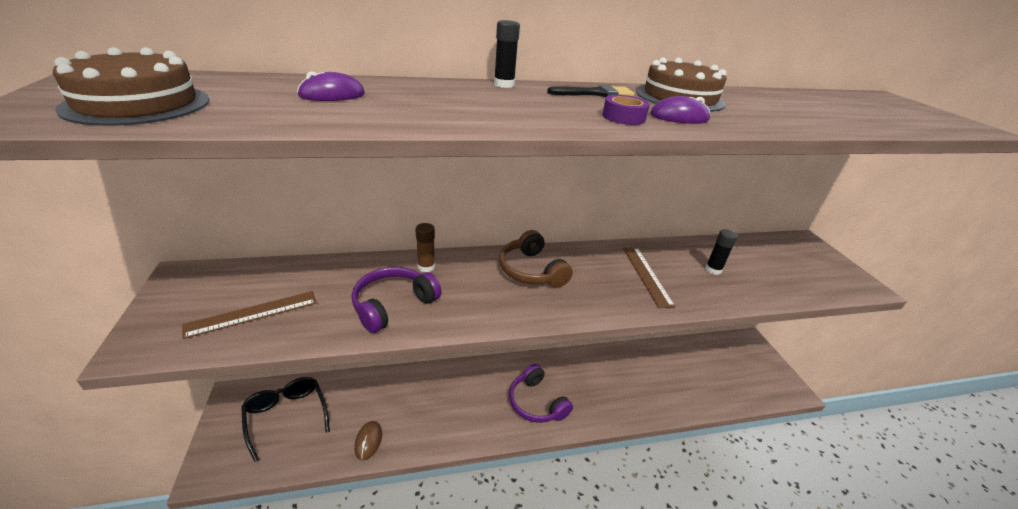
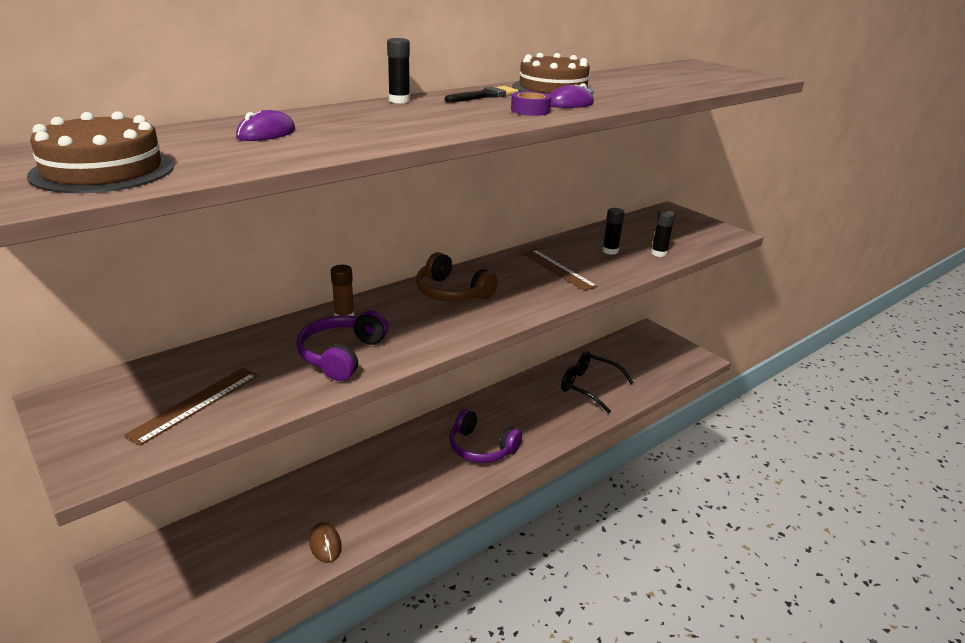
camera: 25 degrees left, 5 degrees down
(286, 416) = (206, 560): black glasses -> black glasses (588, 386)
(766, 287) = (659, 253): none -> black glue stick

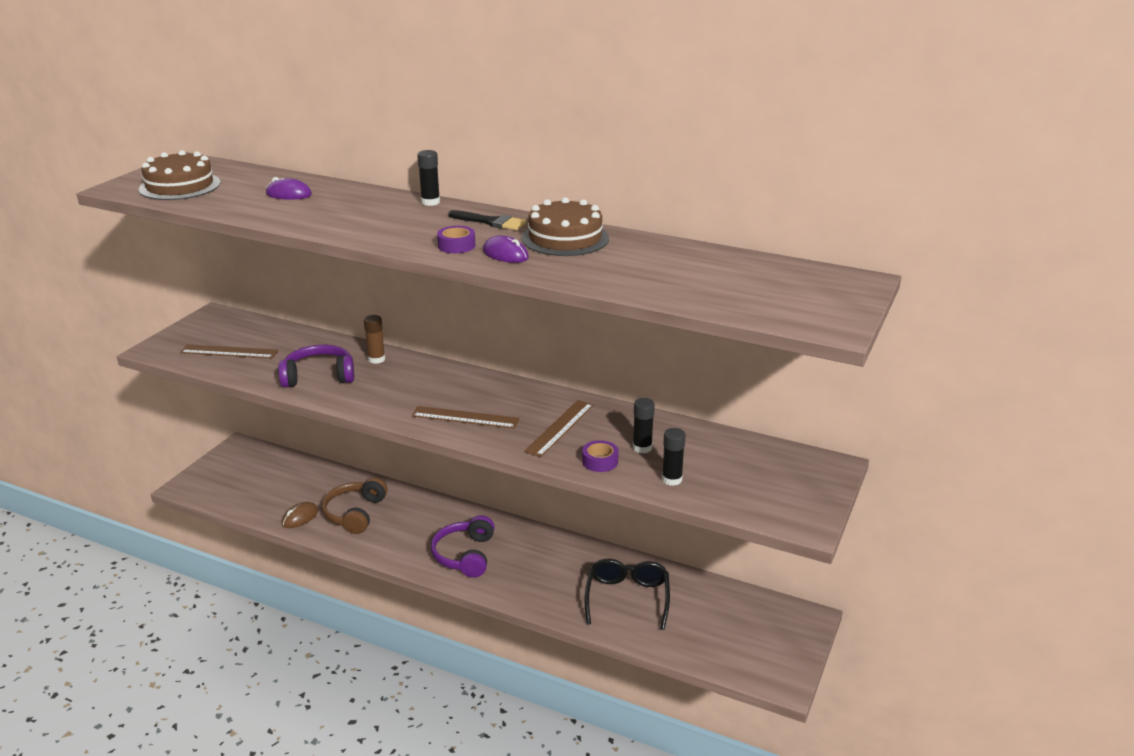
camera: 65 degrees right, 0 degrees up
(452, 292) = (458, 389): brown headphones -> brown headphones (355, 513)
(506, 301) = (465, 417): none -> brown ruler
(619, 268) = (600, 461): none -> purple tape

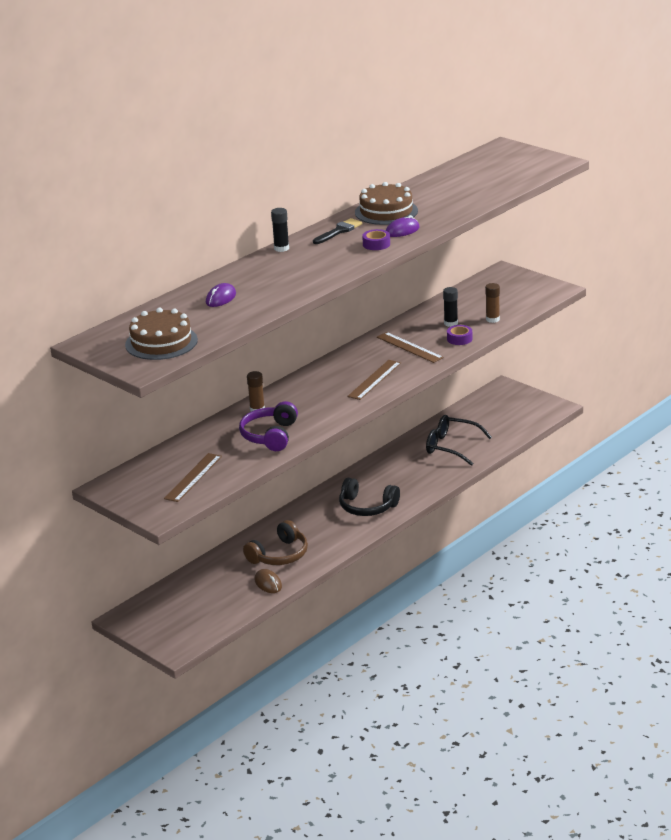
camera: 70 degrees left, 0 degrees up
(355, 513) = (279, 555): brown headphones -> brown headphones turned 75 degrees counterclockwise
(465, 555) = (367, 507): purple headphones -> black headphones
(672, 479) = (492, 319): black glue stick -> brown glue stick

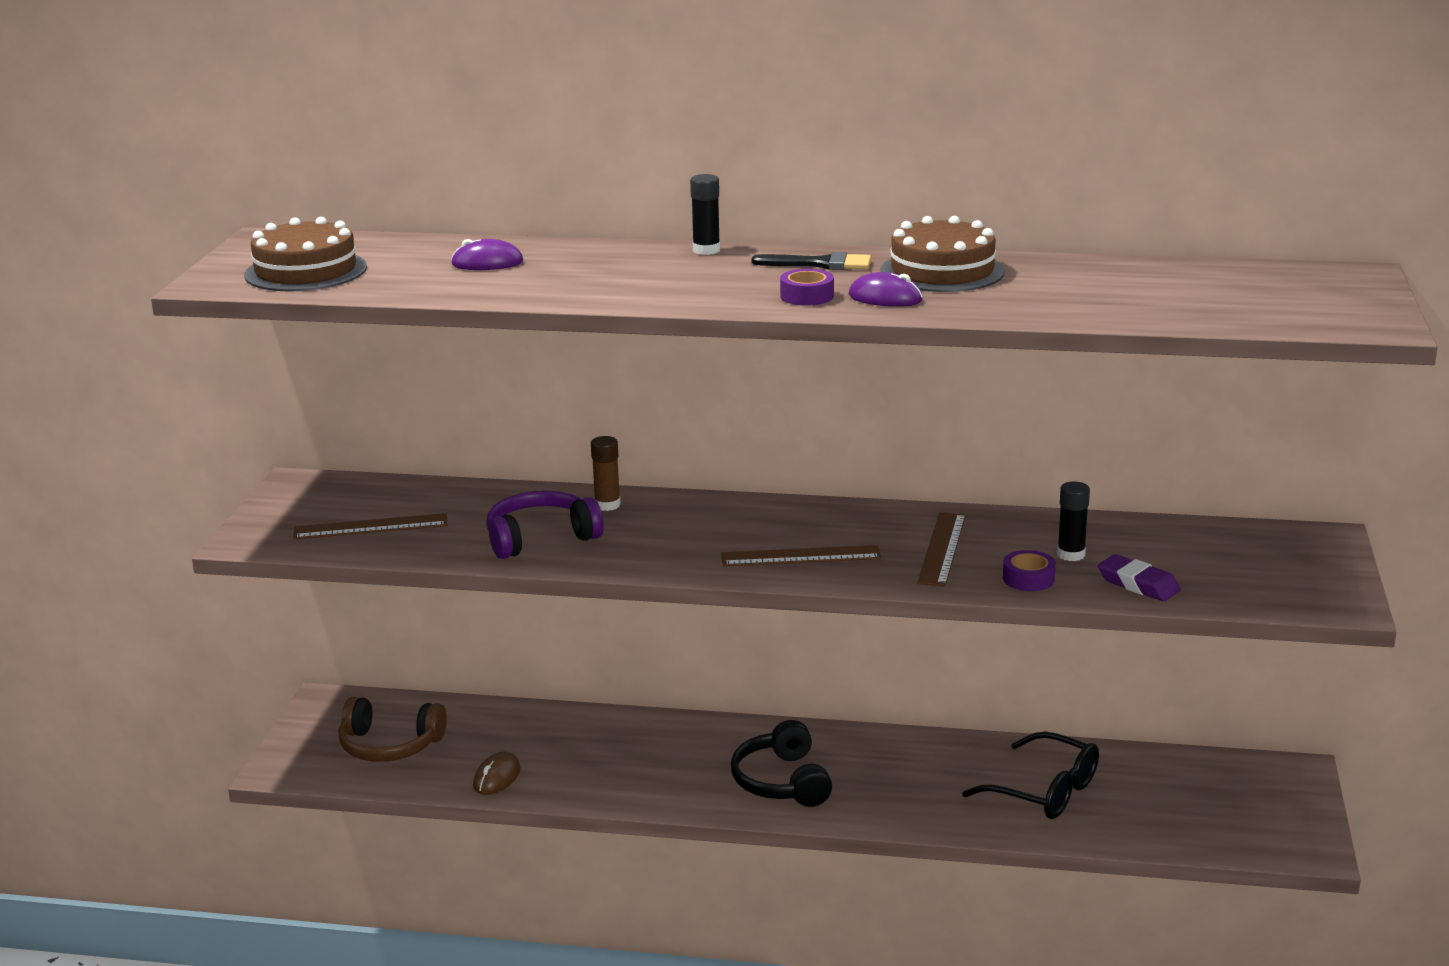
camera: 55 degrees right, 5 degrees down
(279, 555) = (578, 758): brown headphones -> brown headphones (389, 745)
(451, 446) = (1045, 791): black glasses -> black glasses turned 135 degrees clockwise
(492, 319) = (1138, 584): brown glue stick -> purple eraser

